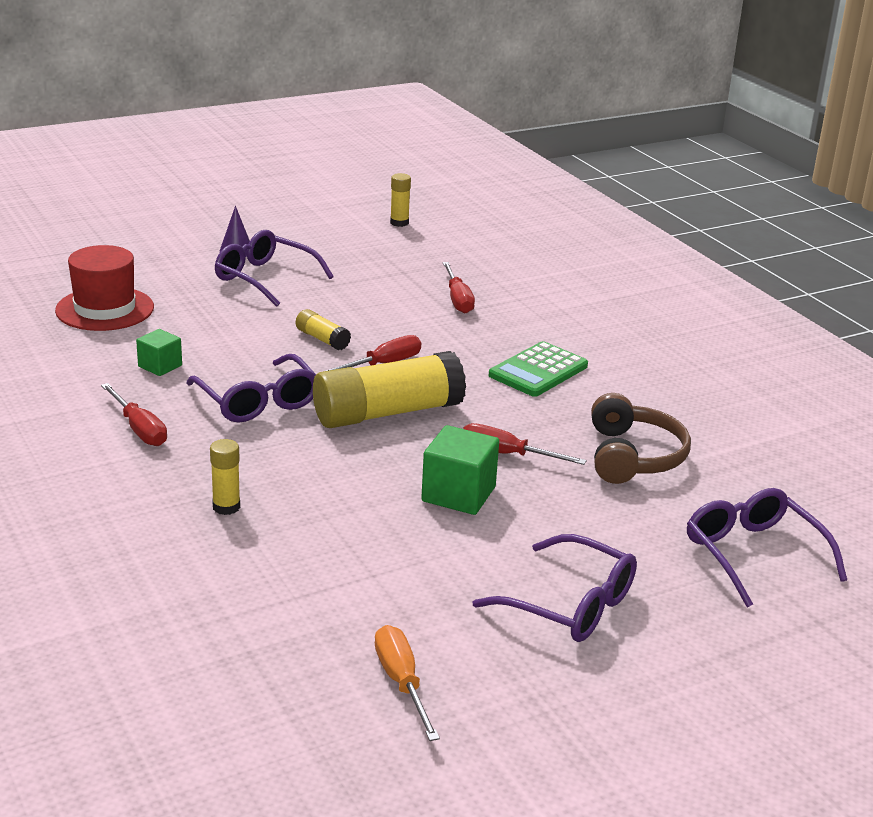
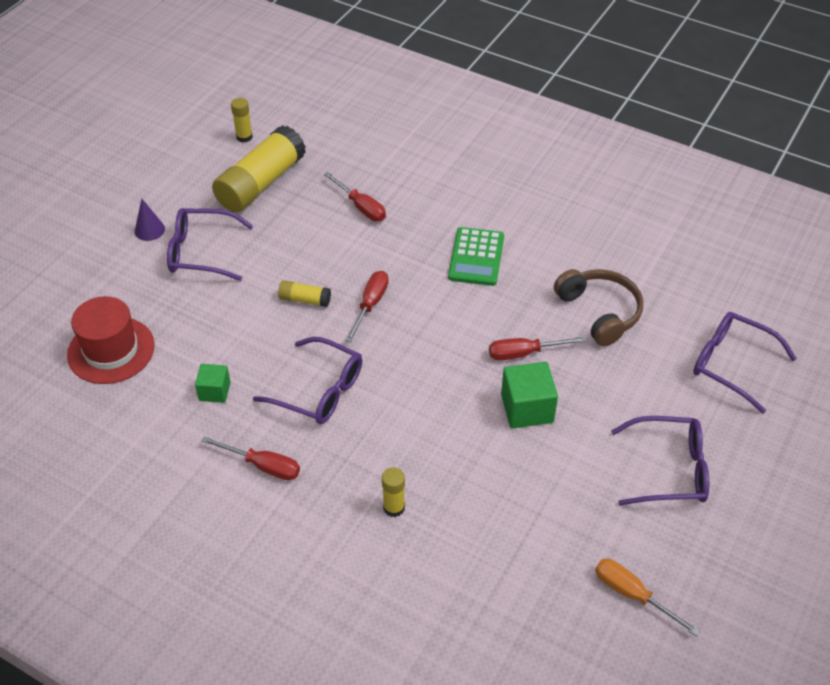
camera: 30 degrees left, 20 degrees up
(387, 413) = (416, 354): yellow glue stick -> yellow glue stick (261, 183)

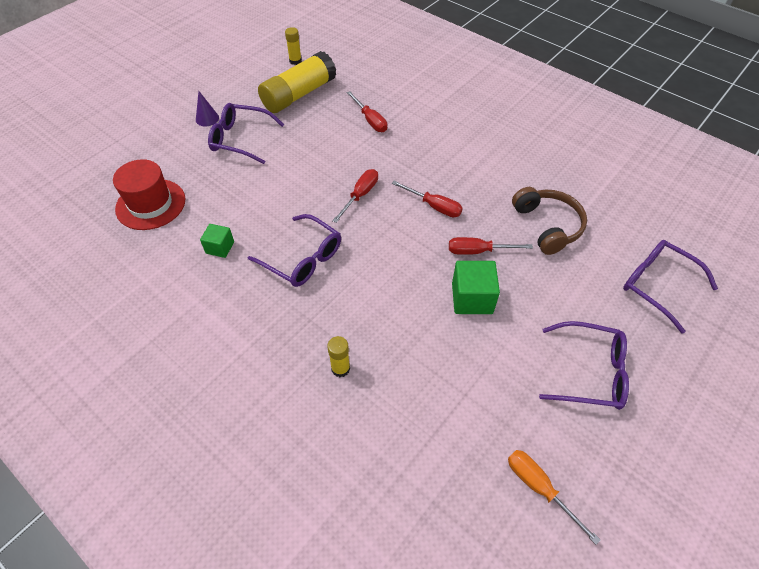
camera: 10 degrees right, 5 degrees up
(263, 466) = (241, 315): red screwdriver -> red screwdriver (434, 206)
(305, 300) = (309, 185): yellow glue stick -> none
(476, 257) = (453, 169): green calculator -> none

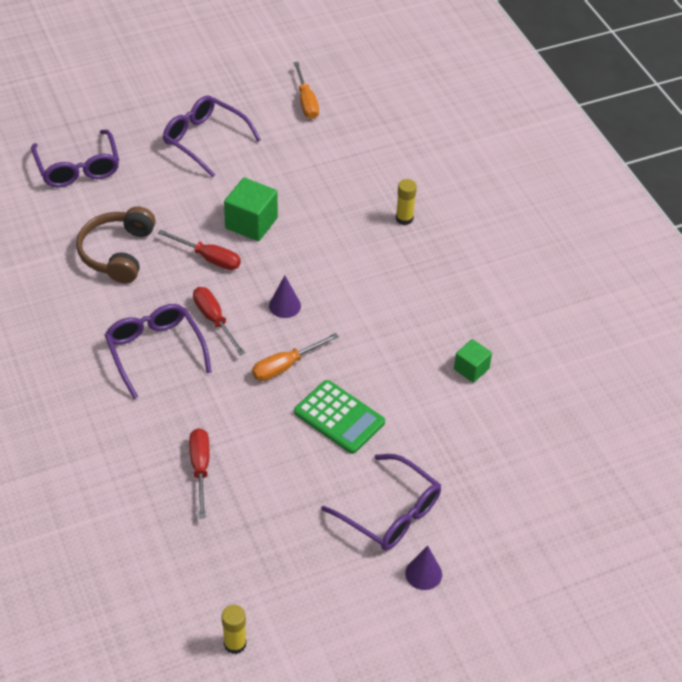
camera: 155 degrees left, 5 degrees down
(151, 204) = (536, 457): red hat -> none
(299, 95) = (270, 562): yellow glue stick -> none
(302, 178) = (339, 417): none -> green calculator
(303, 258) = (389, 322): purple glasses -> purple glasses (155, 351)
(360, 195) = (285, 366): red screwdriver -> orange screwdriver
(391, 238) = (284, 305): none -> purple cone

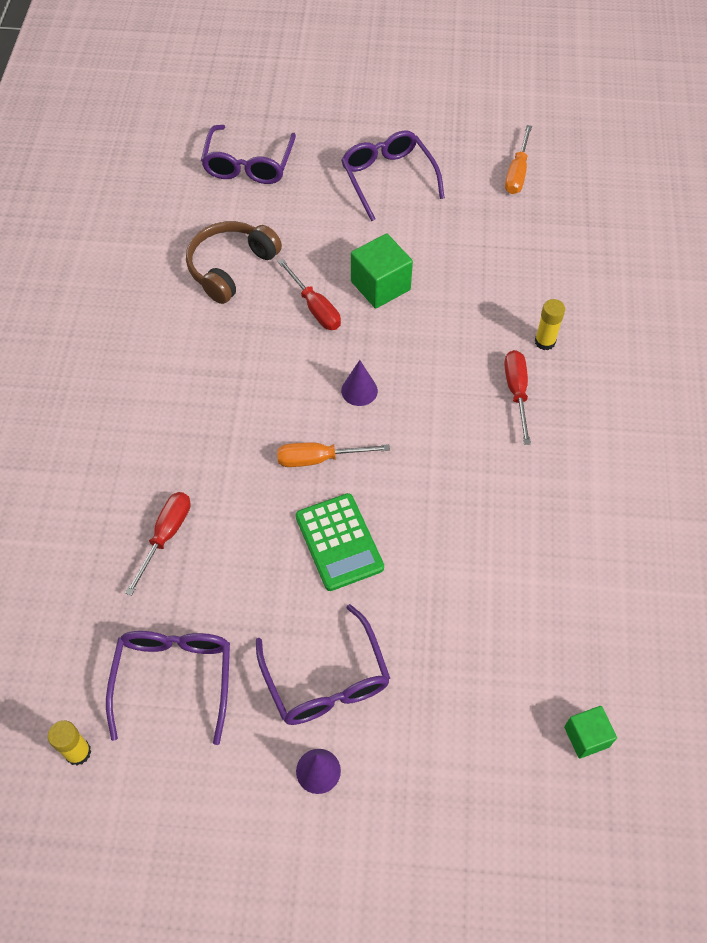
camera: 30 degrees right, 10 degrees up
(155, 351) = (201, 387): purple glasses -> purple glasses (174, 679)
(214, 320) = (279, 377): red screwdriver -> red screwdriver (516, 392)
(471, 369) = (515, 548): green cube -> green cube (586, 737)

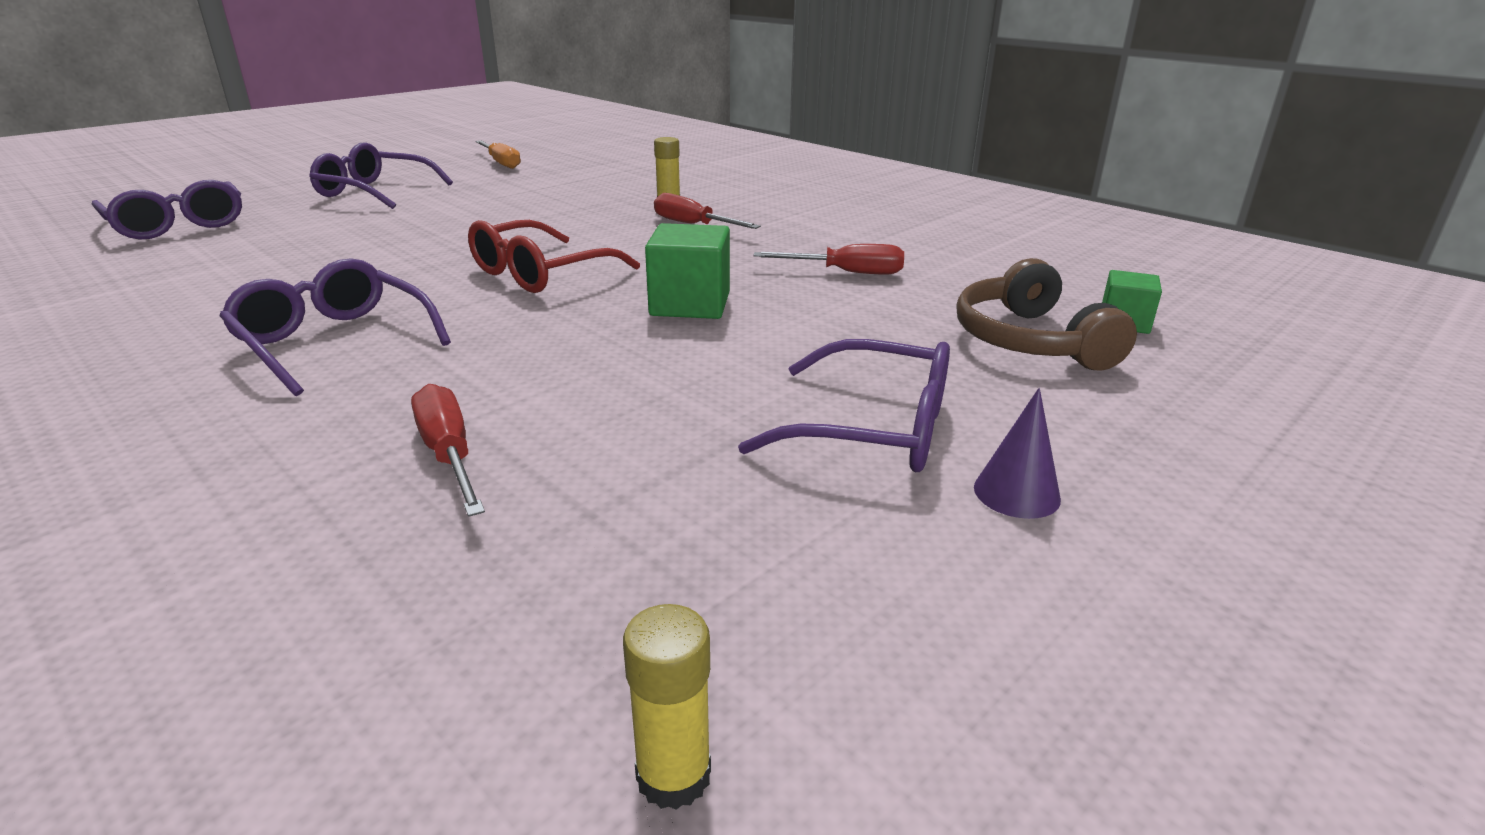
camera: 50 degrees left, 30 degrees down
(174, 679) = (691, 558): purple glasses -> purple glasses (334, 342)
(231, 267) = (244, 272): brown headphones -> brown headphones (1030, 341)
(315, 307) = (403, 257): red screwdriver -> red screwdriver (846, 273)
(319, 459) = (570, 318): orange screwdriver -> none
(339, 542) = (694, 348): green calculator -> none
(359, 390) = (541, 273): purple cone -> red glasses
(380, 285) = (461, 228): green cube -> green cube (690, 304)

